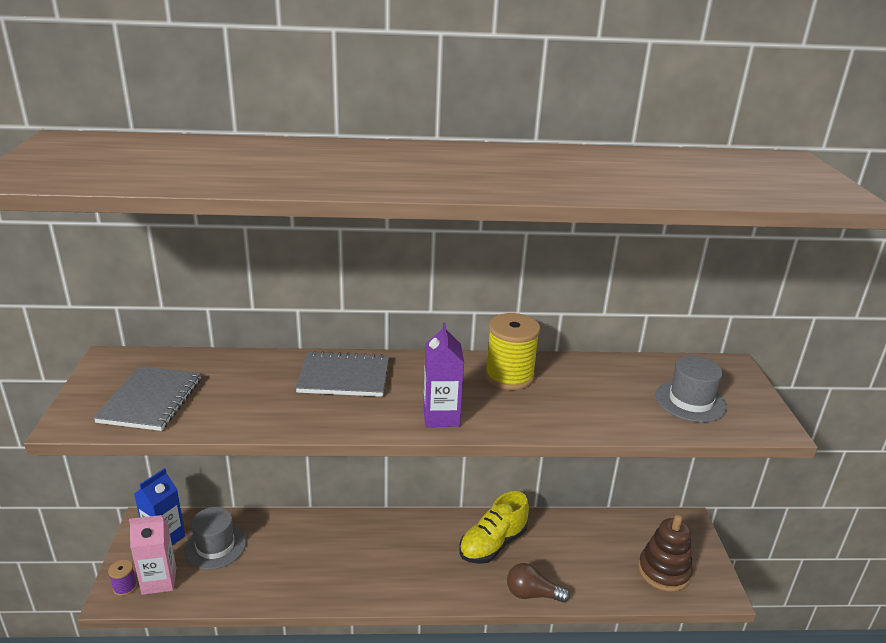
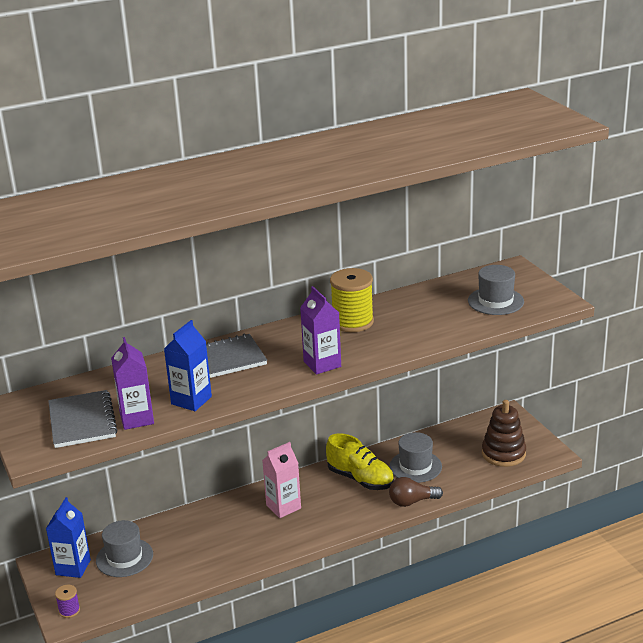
camera: 20 degrees left, 0 degrees up
(159, 581) = (96, 596): pink carton -> pink carton (283, 507)
(202, 416) = (137, 419): none -> purple carton
(273, 413) = (191, 400): none -> blue carton
(492, 544) = (360, 479): yellow shoe -> yellow shoe turned 75 degrees counterclockwise
(558, 551) = (415, 466): none -> grey hat

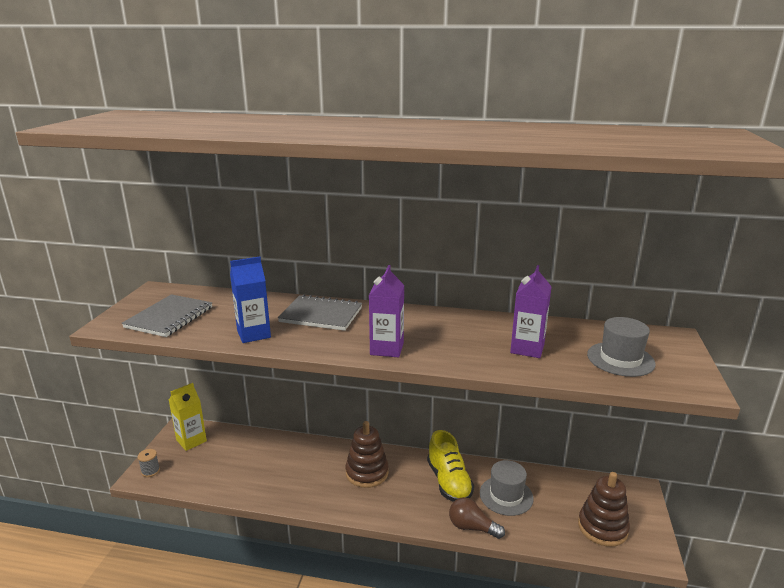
camera: 35 degrees right, 5 degrees down
(69, 610) = (150, 471): purple spool -> grey spool
(73, 567) = (191, 440): blue carton -> yellow carton
(124, 557) = (226, 451): grey hat -> none
(137, 419) = (200, 331): purple carton -> purple carton (527, 349)
(283, 507) = (367, 473): pink carton -> brown stacking toy
(352, 322) = (459, 326): yellow spool -> none

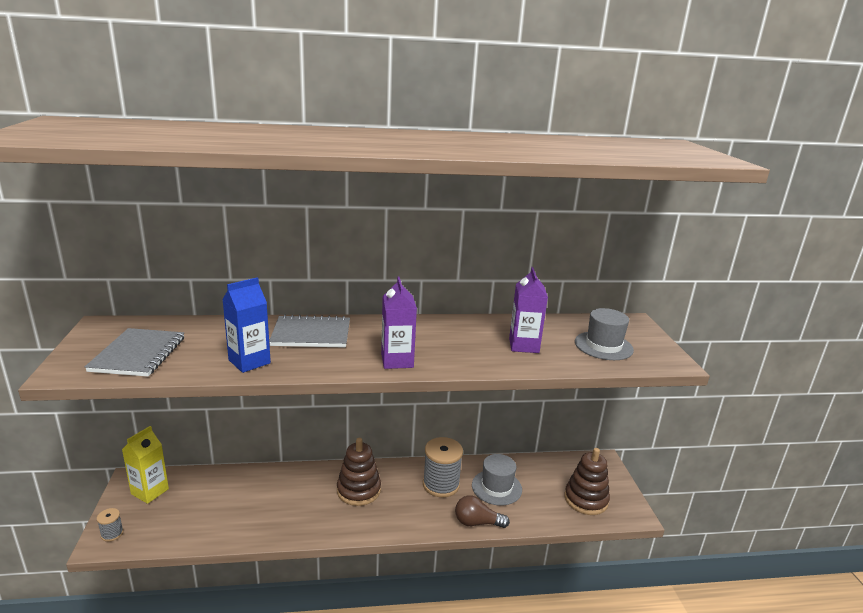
camera: 20 degrees left, 0 degrees up
(449, 482) = (441, 484): yellow shoe -> grey spool

